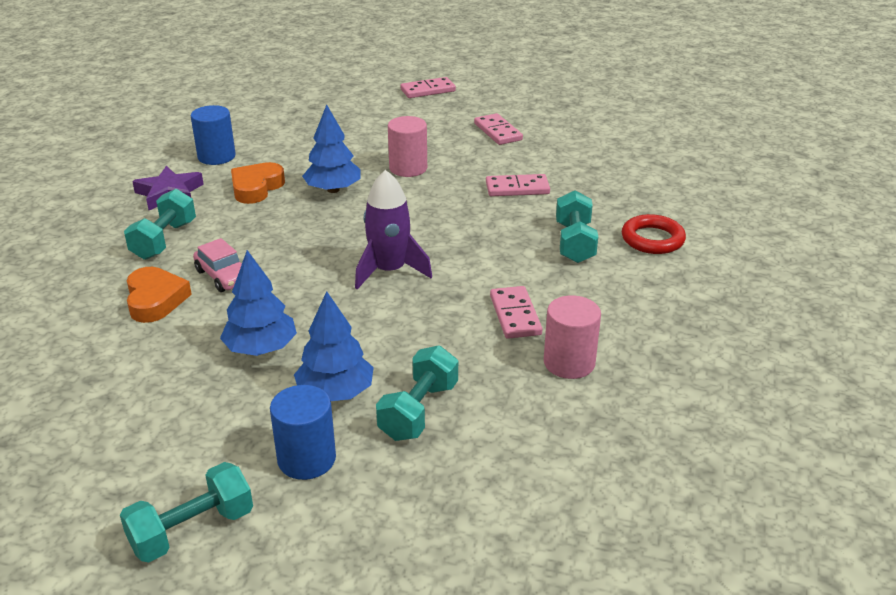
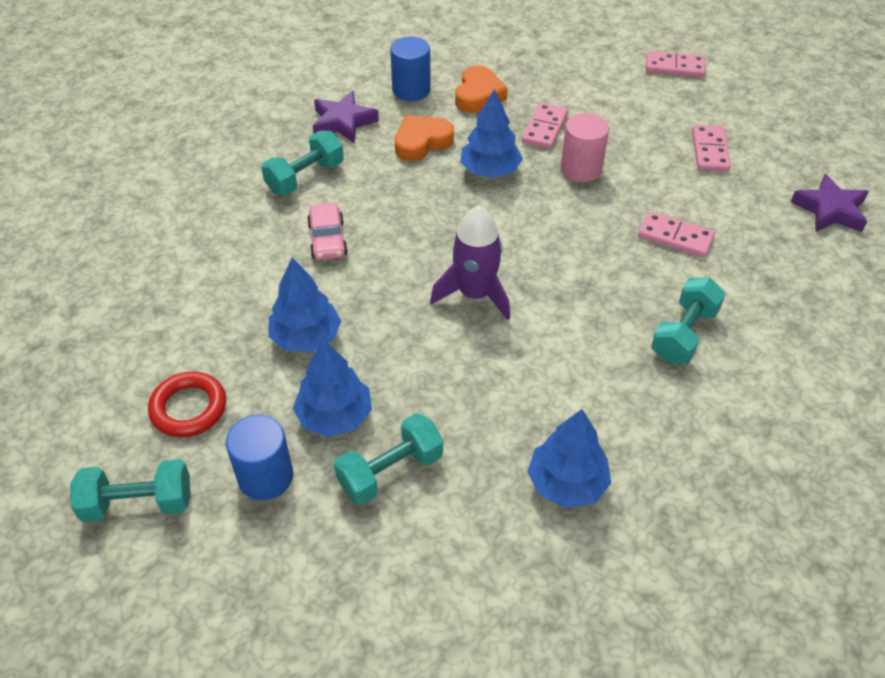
camera: 30 degrees right, 15 degrees up
(155, 300) = (257, 244): orange heart -> orange heart (478, 95)
(515, 315) = (556, 400): pink domino -> pink domino (544, 128)
(569, 363) = (567, 483): pink cylinder -> blue tree
(611, 142) = (830, 210): none -> purple star
(652, 239) = (774, 364): red ring -> red ring (189, 408)

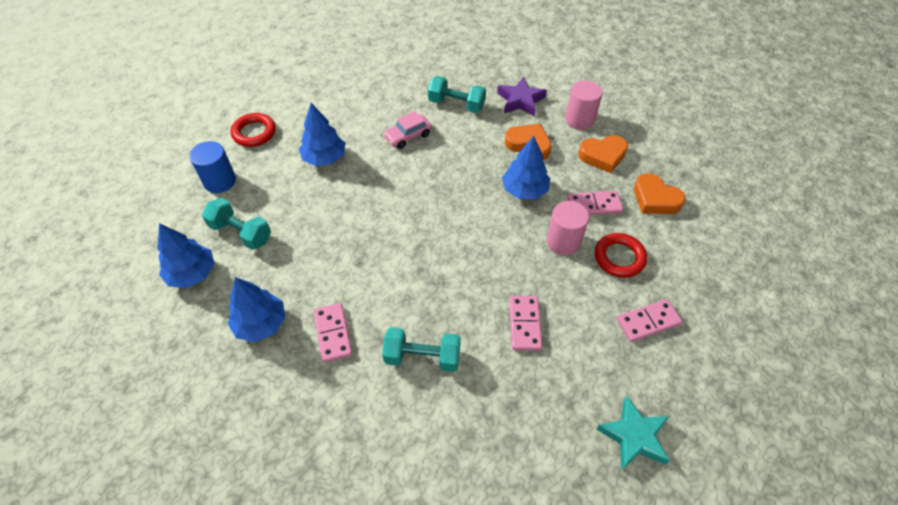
camera: 65 degrees right, 5 degrees up
(138, 503) = (188, 141): turquoise dumbbell -> none
(334, 416) = (271, 193): blue tree -> blue tree (192, 273)
(411, 90) = (579, 119): blue cylinder -> pink cylinder
(475, 294) = (399, 223): purple rocket -> none
(561, 84) = (655, 199): none -> orange heart
(623, 138) = (619, 257): none -> red ring
(674, 67) = (744, 266): pink domino -> pink domino (333, 333)
(830, 210) = (634, 436): purple star -> turquoise star

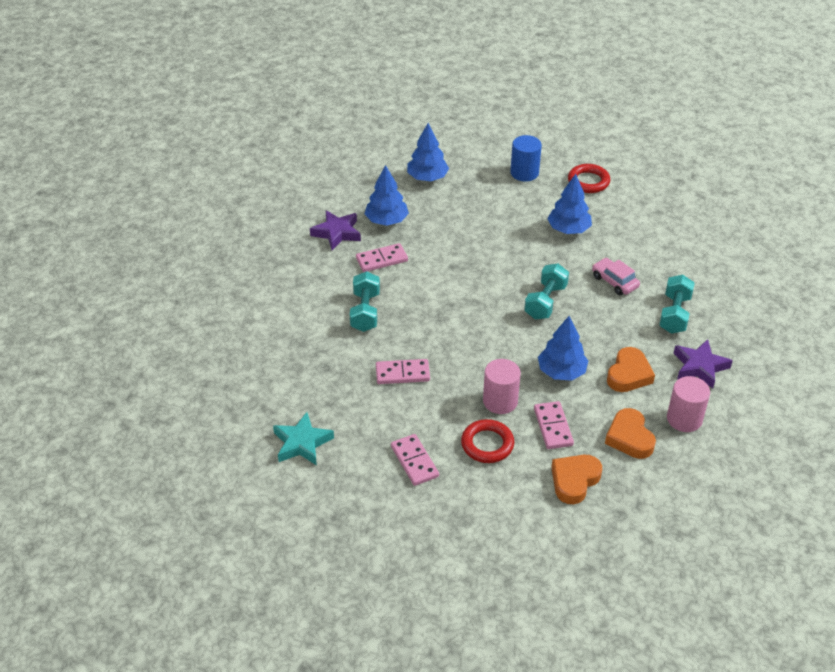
camera: 85 degrees right, 10 degrees down
(241, 233) = (471, 195): turquoise dumbbell -> turquoise dumbbell (545, 302)
(268, 384) = (337, 233): none -> purple star

